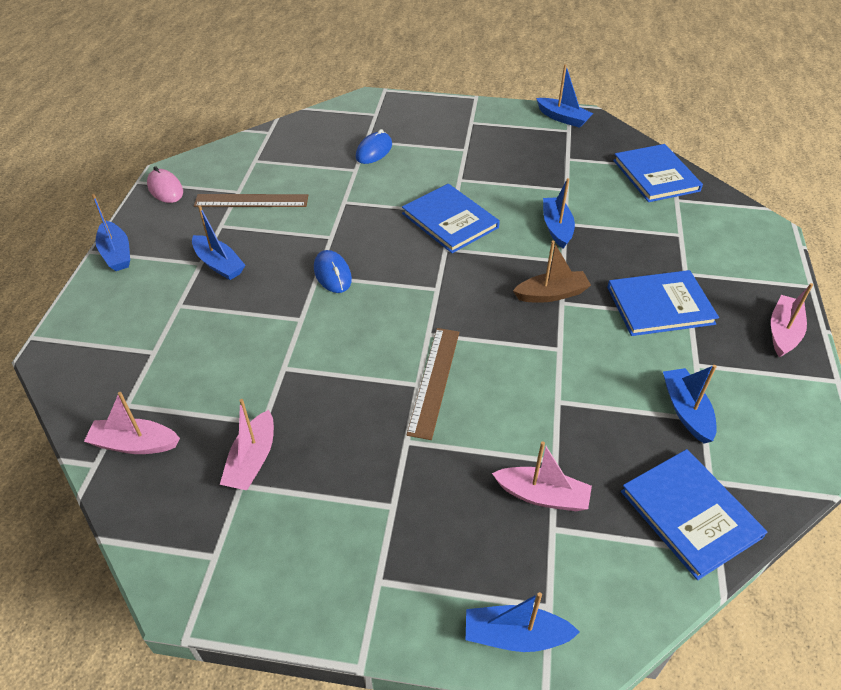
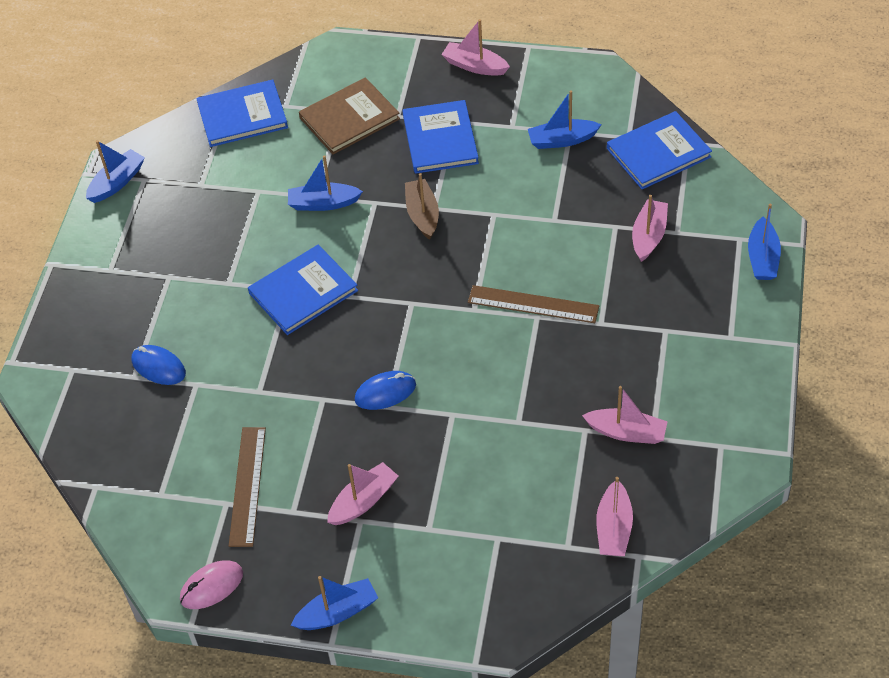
camera: 85 degrees left, 5 degrees up
(219, 264) = (363, 501): blue boat -> pink boat
(672, 240) = (349, 118): none -> brown book

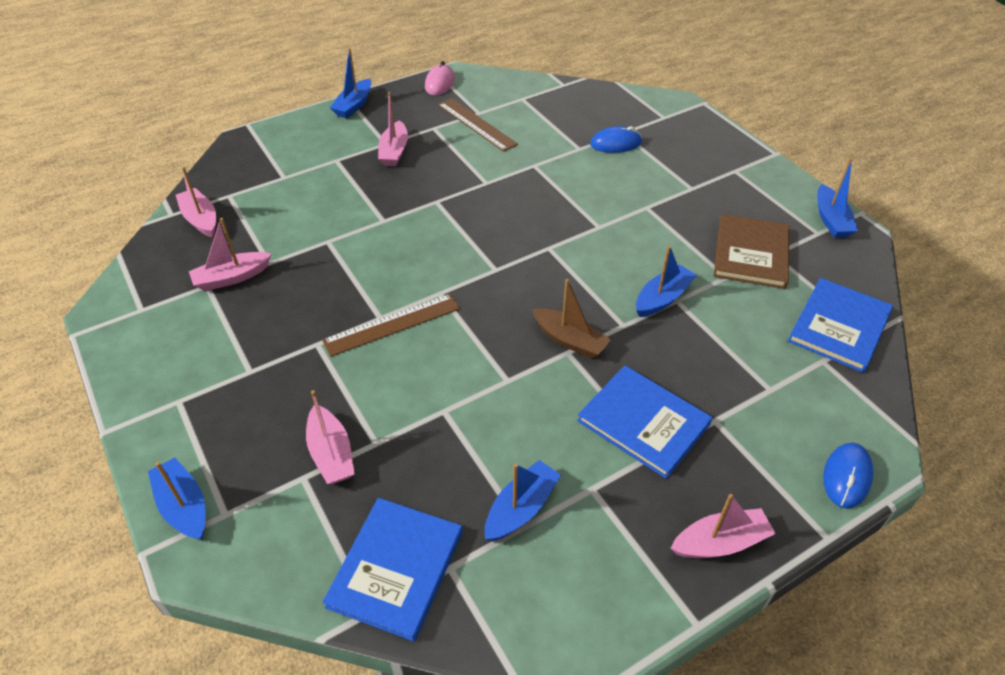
camera: 135 degrees right, 5 degrees down
(303, 292) = (586, 231): blue book -> none
(349, 118) = (752, 387): brown book -> brown book (751, 254)
(385, 392) = (447, 207): blue mouse -> blue mouse (846, 477)

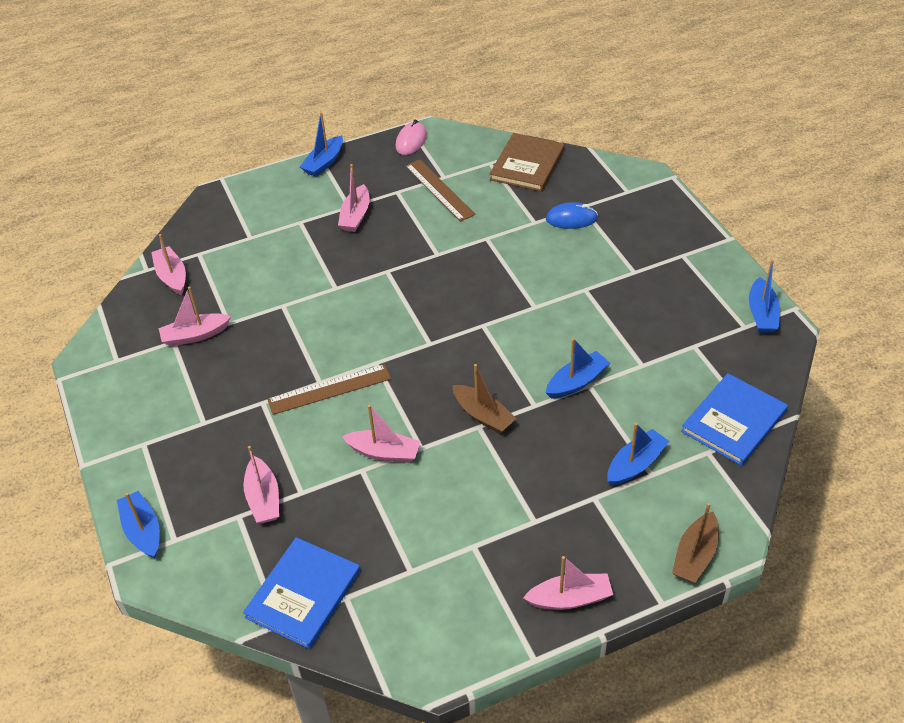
camera: 10 degrees right, 0 degrees up
(466, 389) = (384, 452): none -> pink boat
(521, 508) = (411, 556): blue boat -> blue boat (635, 464)
(643, 422) = (531, 494): blue book -> none
(751, 254) = (672, 344): brown book -> brown book (527, 165)
(846, 477) = (695, 555): blue mouse -> brown boat

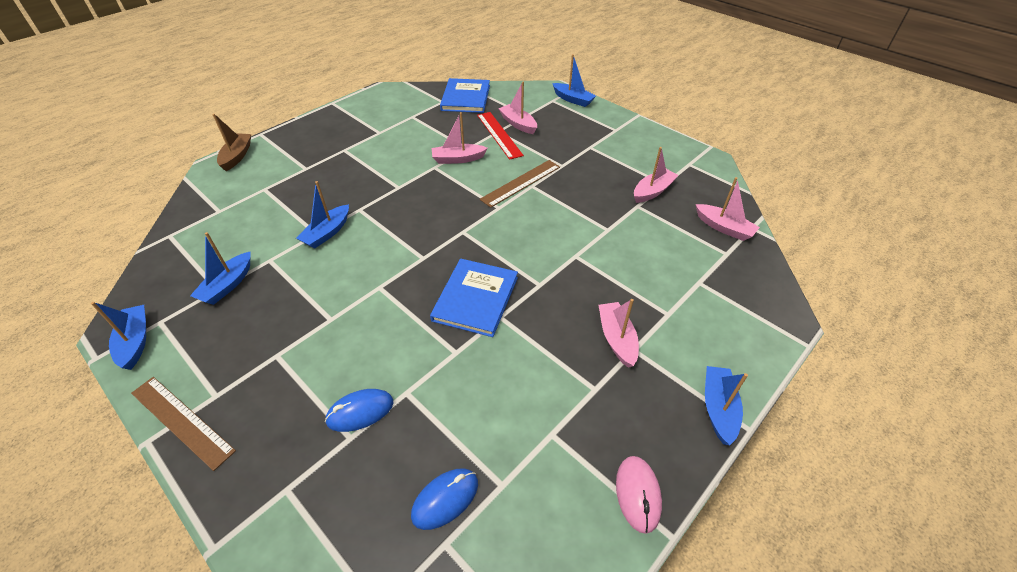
camera: 155 degrees right, 0 degrees up
(304, 484) = (499, 135): none -> red ruler
(439, 190) = (545, 408): brown ruler -> brown ruler (182, 421)
(483, 415) = (397, 194): brown boat -> none
(527, 165) = (445, 499): brown book -> blue mouse
(570, 598) = (316, 125): pink boat -> none
(635, 464) = (276, 191): blue boat -> blue boat (228, 285)
(734, 421) = (192, 236): blue book -> blue book (475, 298)

